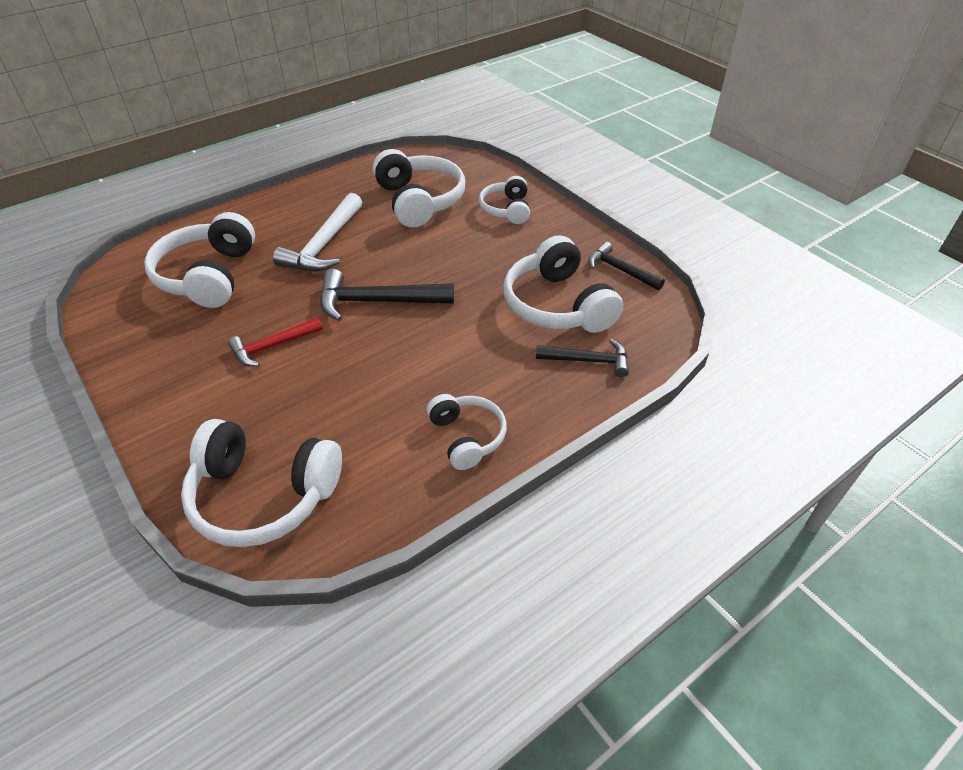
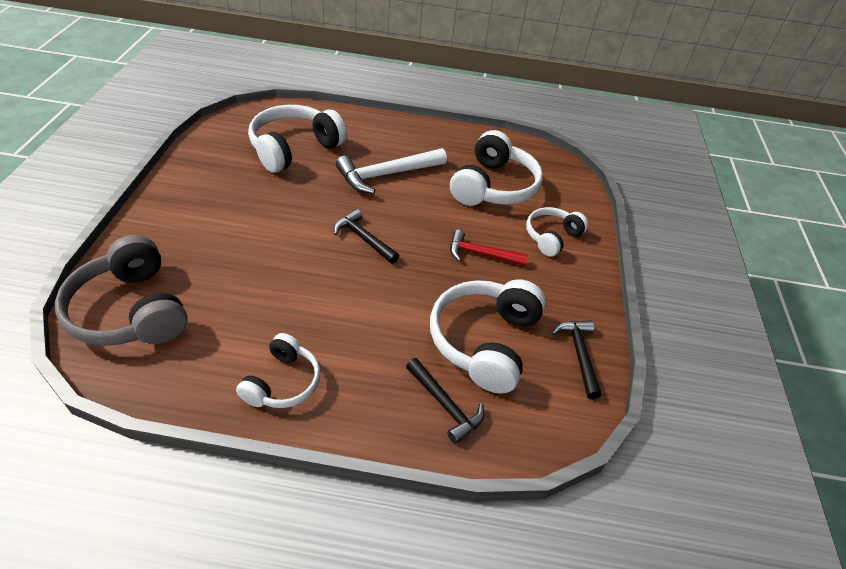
camera: 40 degrees right, 0 degrees up
(263, 495) = (131, 310): white headphones -> grey headphones
(272, 346) = (264, 220): red hammer -> red hammer (481, 254)
(377, 302) = (363, 238): black hammer -> black hammer, size x0.63

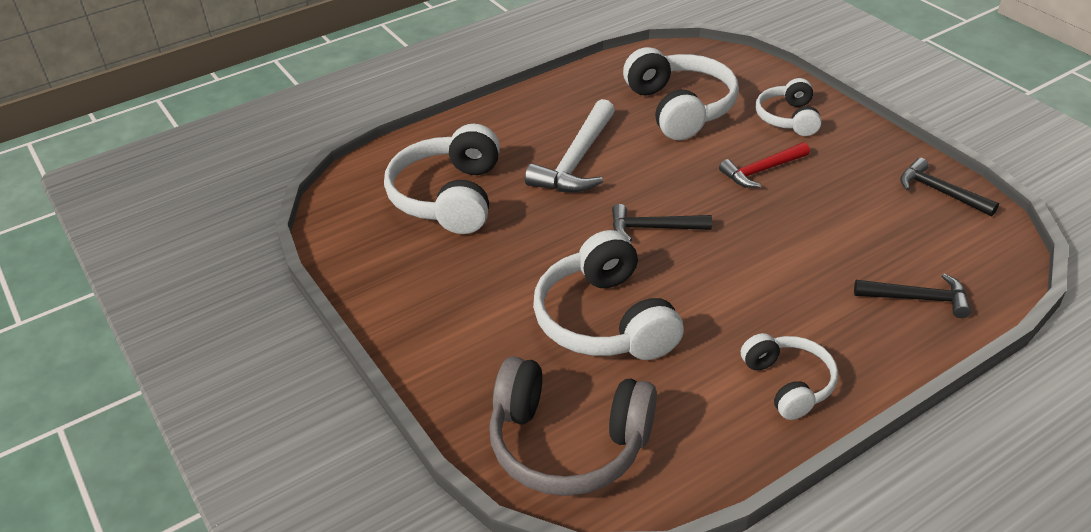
camera: 35 degrees left, 5 degrees down
(484, 341) = (870, 233): white headphones -> white headphones (605, 320)

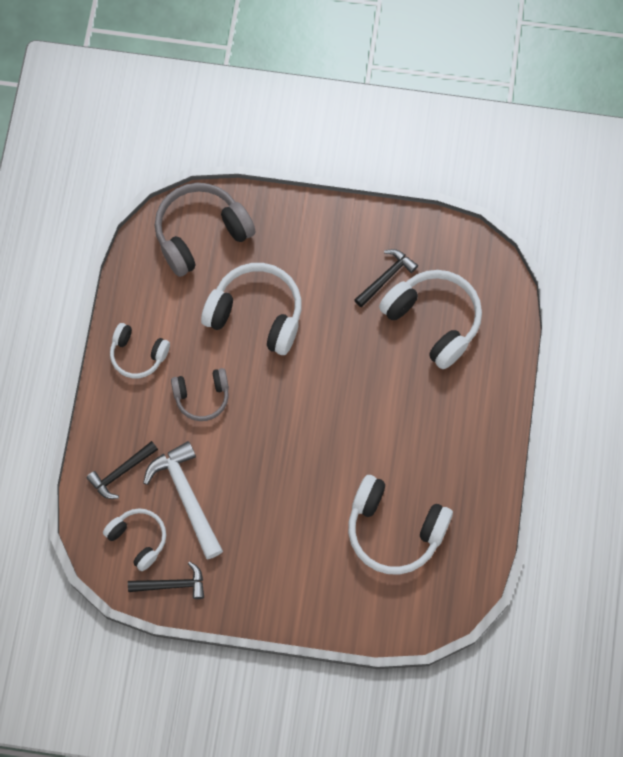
camera: 130 degrees right, 30 degrees up
(576, 161) = (400, 417): white hammer -> white hammer (186, 496)
(653, 228) = (299, 401): black hammer -> black hammer (386, 277)
(752, 297) = (202, 396): none -> grey headphones
(761, 171) = (287, 509): red hammer -> none
(788, 118) = (318, 583): white headphones -> white headphones (138, 539)

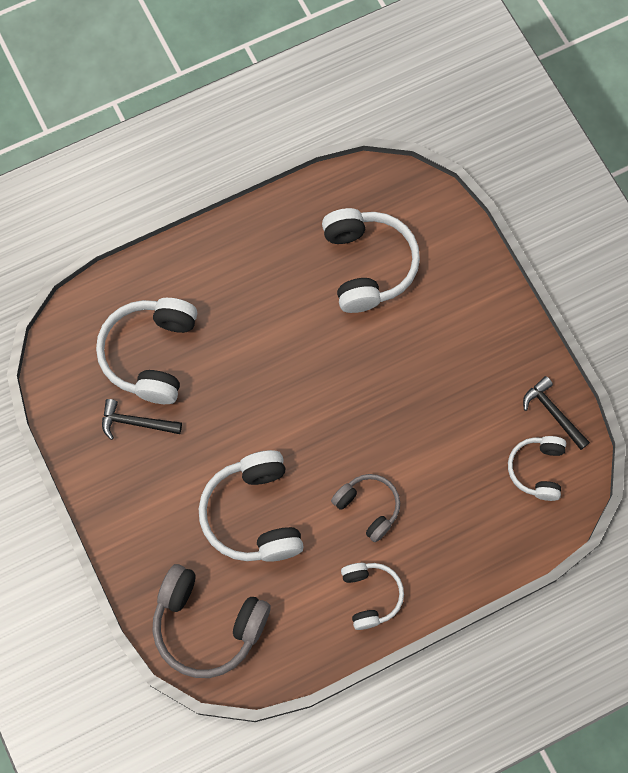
camera: 125 degrees left, 0 degrees up
(121, 472) = (491, 529): black hammer -> none
(186, 496) = (469, 455): white hammer -> none

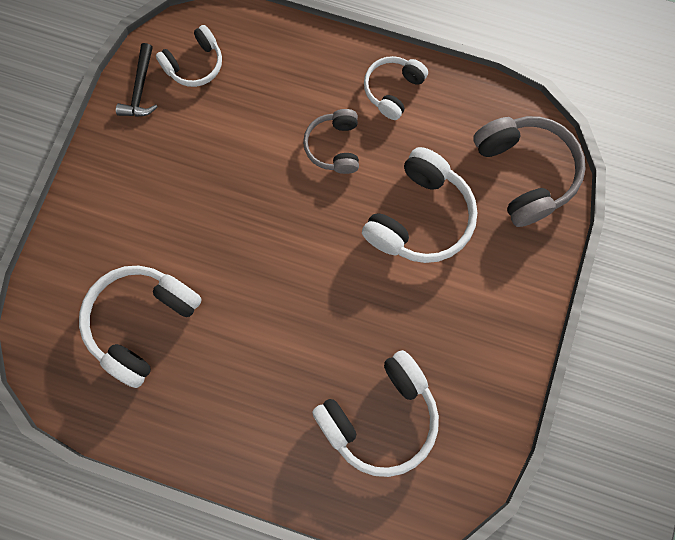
camera: 135 degrees left, 5 degrees up
(135, 422) = (443, 370): black hammer -> none

